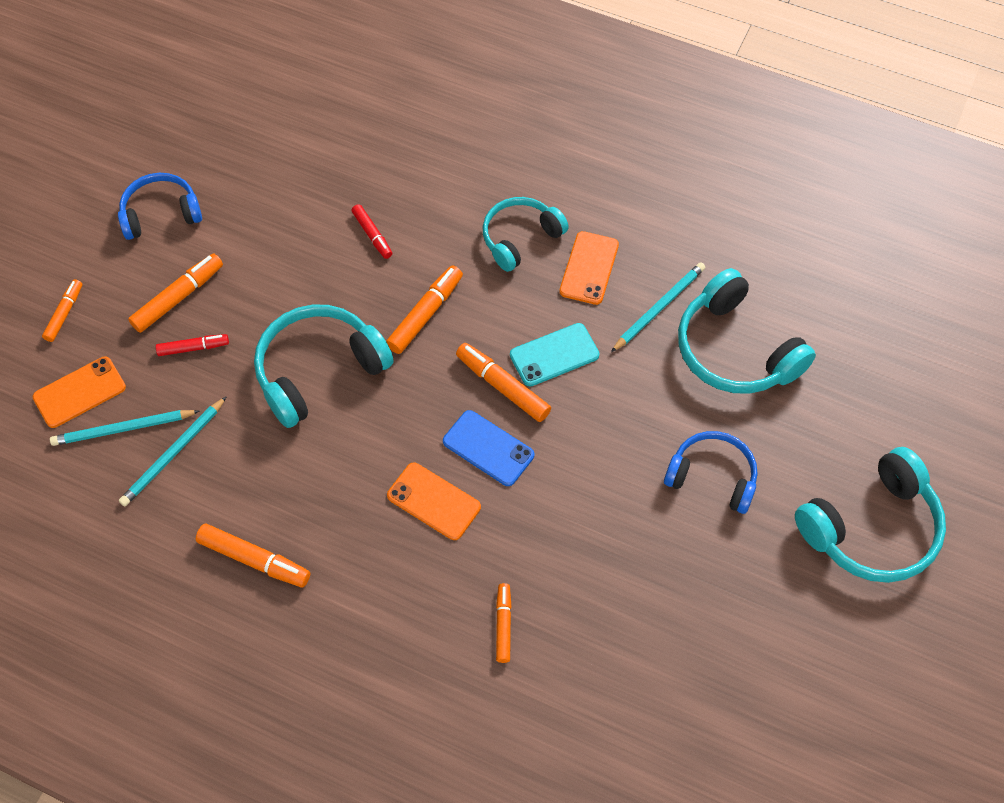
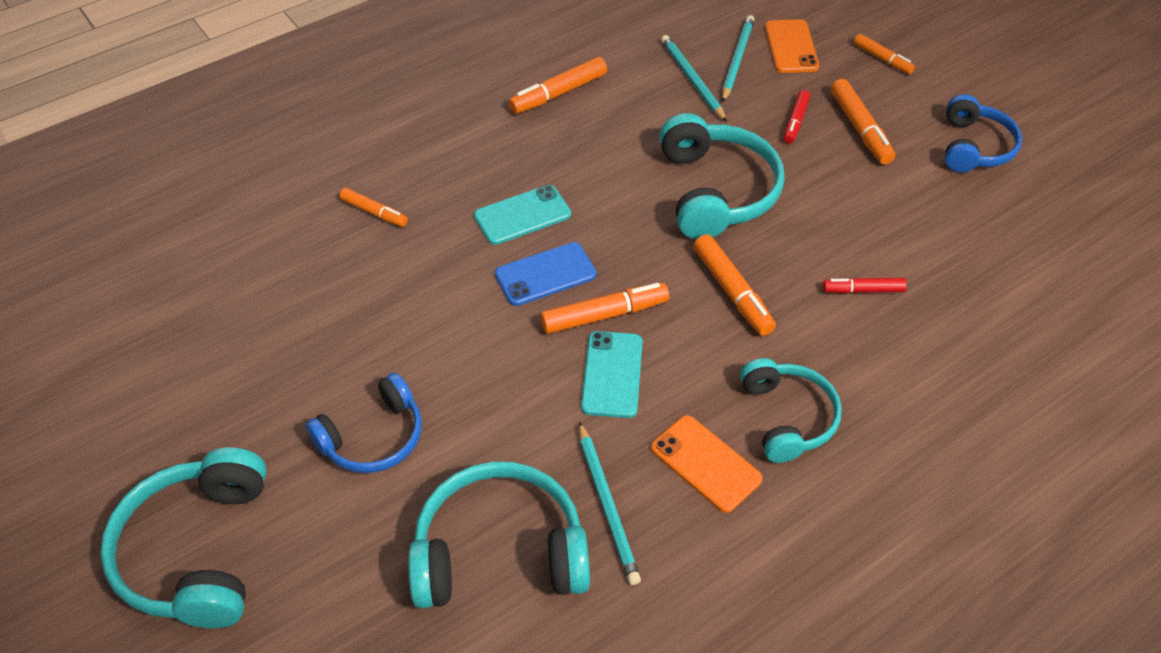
camera: 120 degrees right, 10 degrees down
(433, 501) = (522, 215): orange phone -> turquoise phone

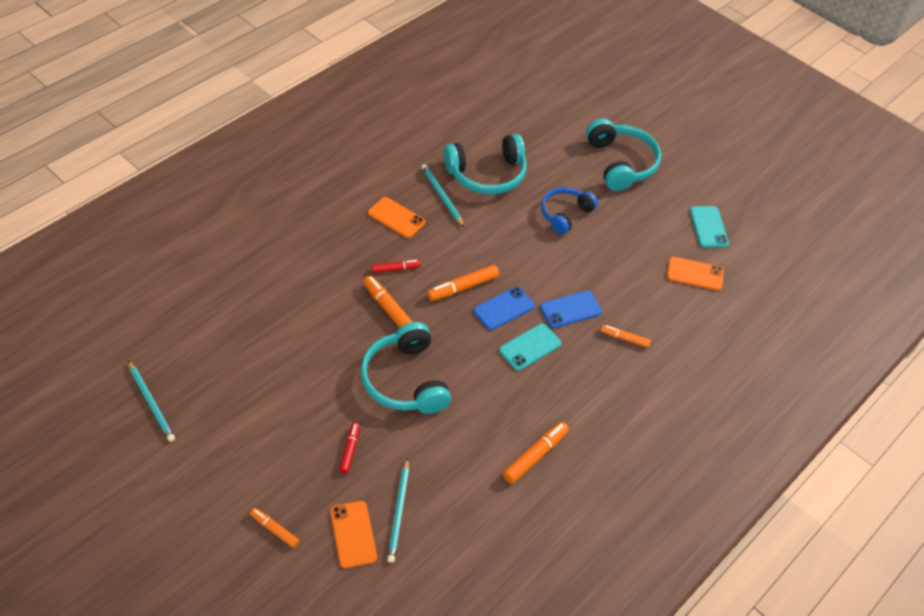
camera: 165 degrees right, 0 degrees up
(201, 298) = (695, 274): none -> orange phone
(438, 262) = (570, 309): none -> blue phone
(612, 374) = (452, 255): turquoise phone -> turquoise phone (708, 227)
(692, 79) = (433, 484): turquoise pencil -> turquoise pencil (151, 403)
(787, 417) = (355, 243): turquoise headphones -> none
(860, 128) = (300, 449): orange marker -> none
(863, 290) = (308, 319): red marker -> red marker (395, 269)
(974, 147) = (214, 442): blue headphones -> none

